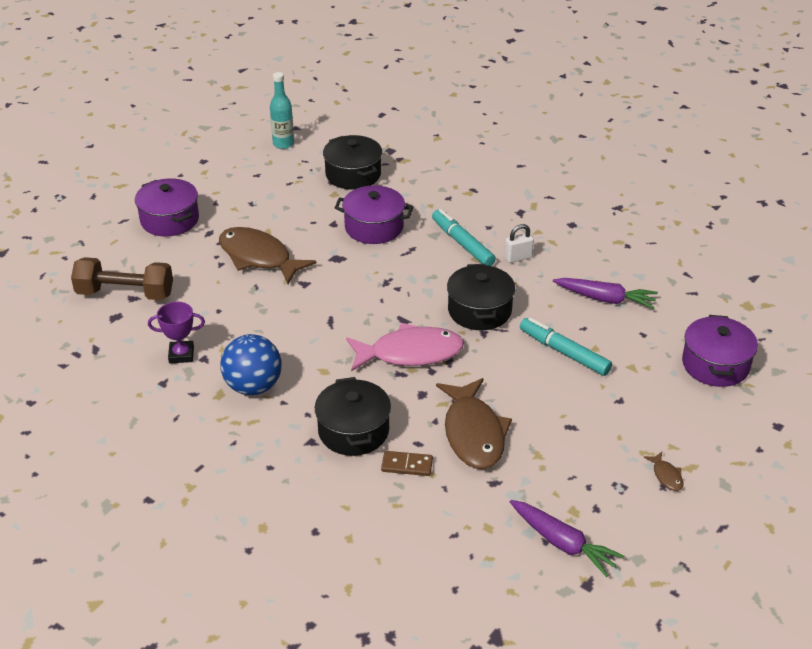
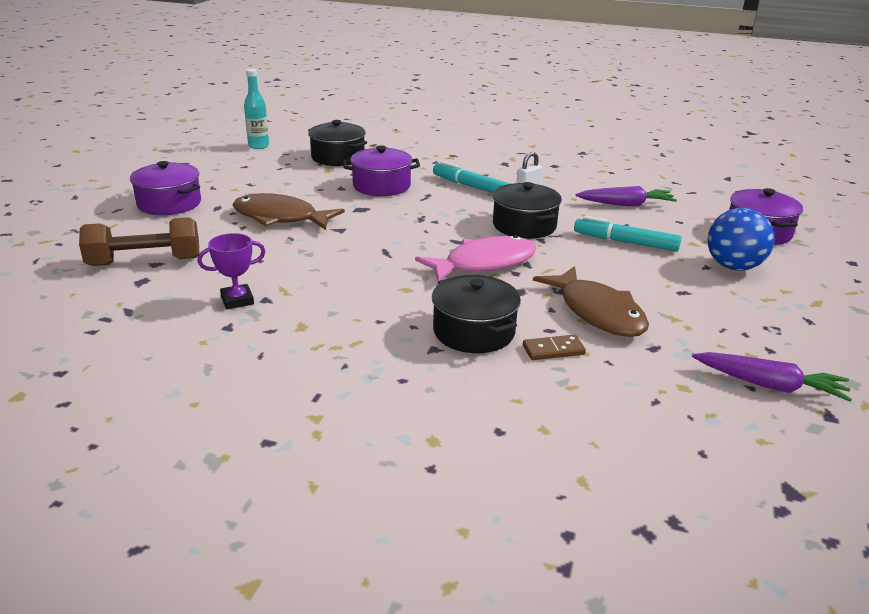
camera: 20 degrees left, 10 degrees down
(253, 386) = (337, 313): blue ball -> blue ball (733, 266)
(666, 476) = (804, 313): brown fish -> none

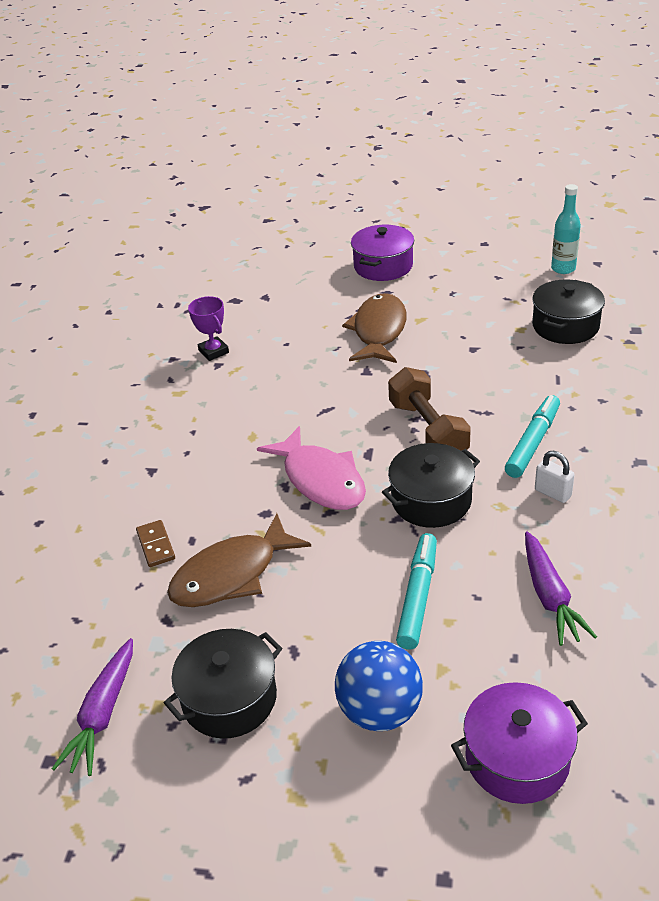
camera: 85 degrees right, 10 degrees up
(145, 261) = (267, 291): brown dumbbell -> brown dumbbell (428, 430)
(381, 186) = (495, 374): purple pot -> none
(474, 331) = (182, 490): black pot -> black pot (229, 698)

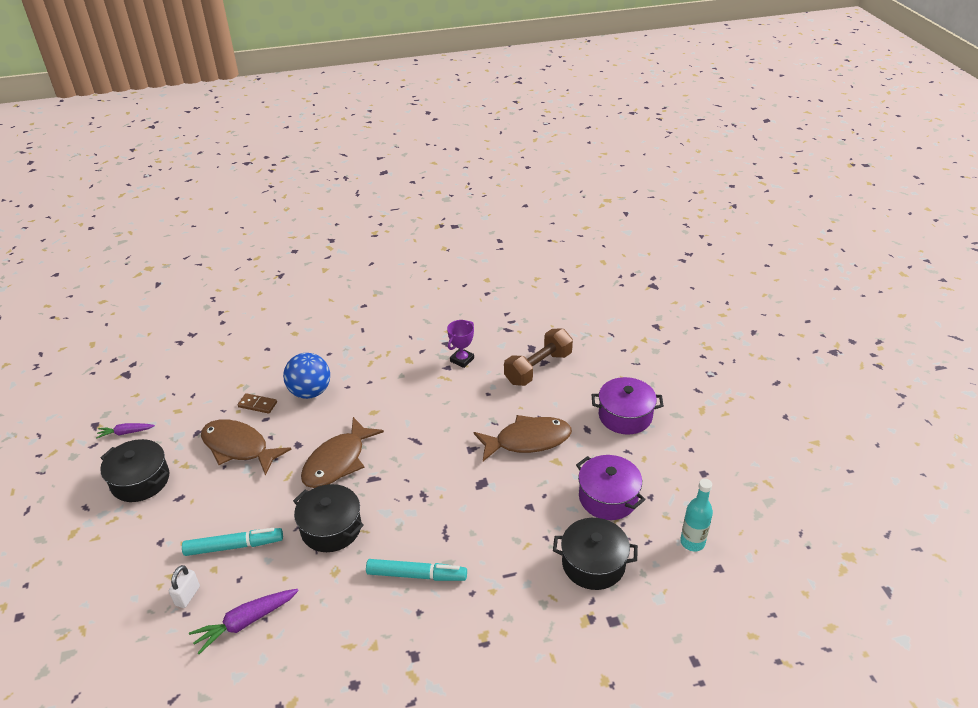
camera: 65 degrees right, 0 degrees up
(103, 715) = (125, 433): purple carrot -> purple carrot, size x0.62
(155, 545) = (257, 405): brown domino -> brown domino turned 60 degrees clockwise
(321, 480) = (338, 461): pink fish -> brown fish
(380, 711) = (136, 553): blue ball -> blue ball (310, 392)
(428, 430) = (410, 505): brown dumbbell -> brown dumbbell (538, 368)
(517, 758) = (103, 633): purple pot -> purple pot (608, 497)
(552, 493) = (358, 601): white padlock -> white padlock (187, 596)

